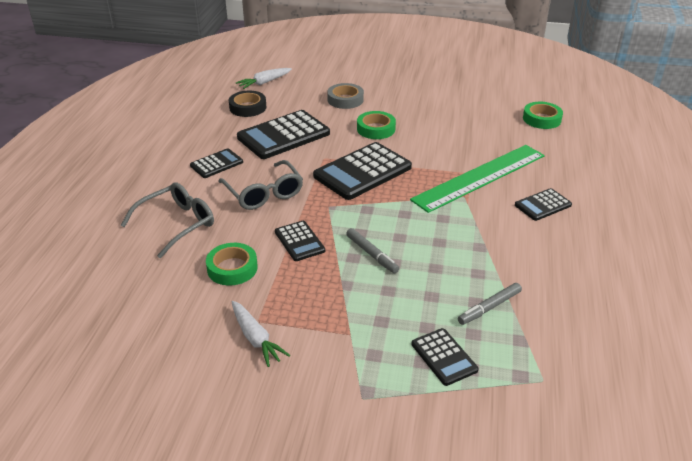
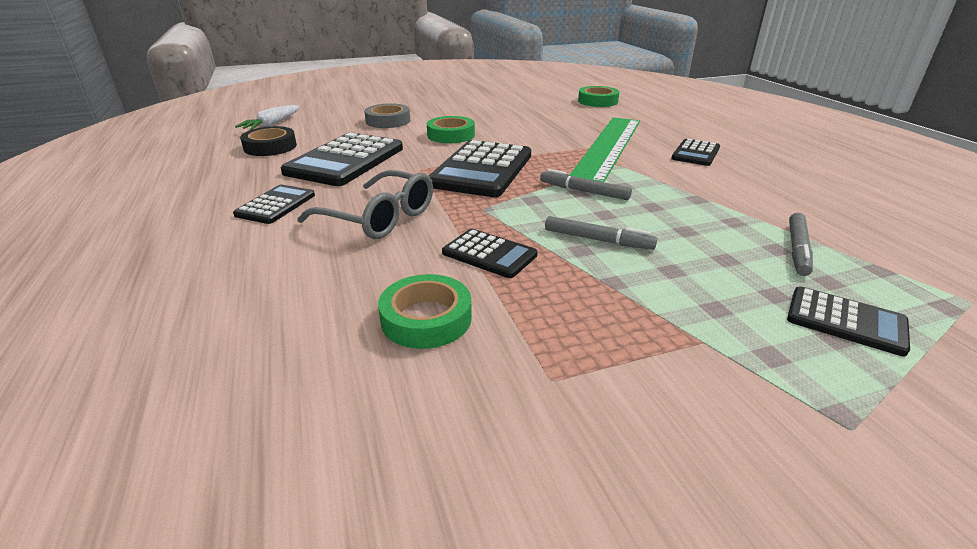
camera: 30 degrees left, 5 degrees down
(177, 224) = (271, 289): grey glasses -> none
(256, 338) = (582, 410): white carrot -> none
(409, 214) = (584, 191): none -> grey marker

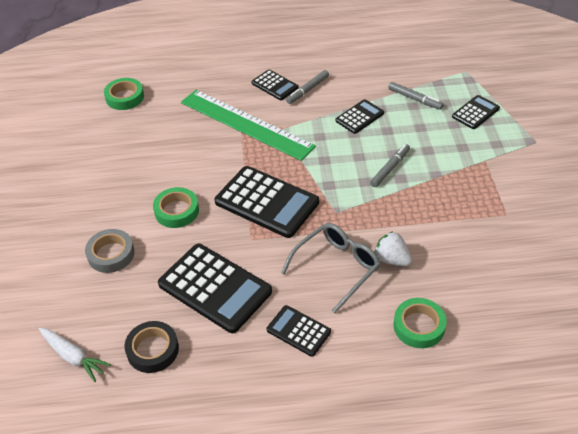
camera: 75 degrees left, 15 degrees up
(399, 255) = (391, 259): none -> white strawberry
(426, 318) = (458, 252): green tape -> green tape (419, 326)
(489, 254) = (397, 218): black calculator -> black calculator (359, 117)
(584, 191) = (322, 157): grey marker -> grey marker (308, 90)

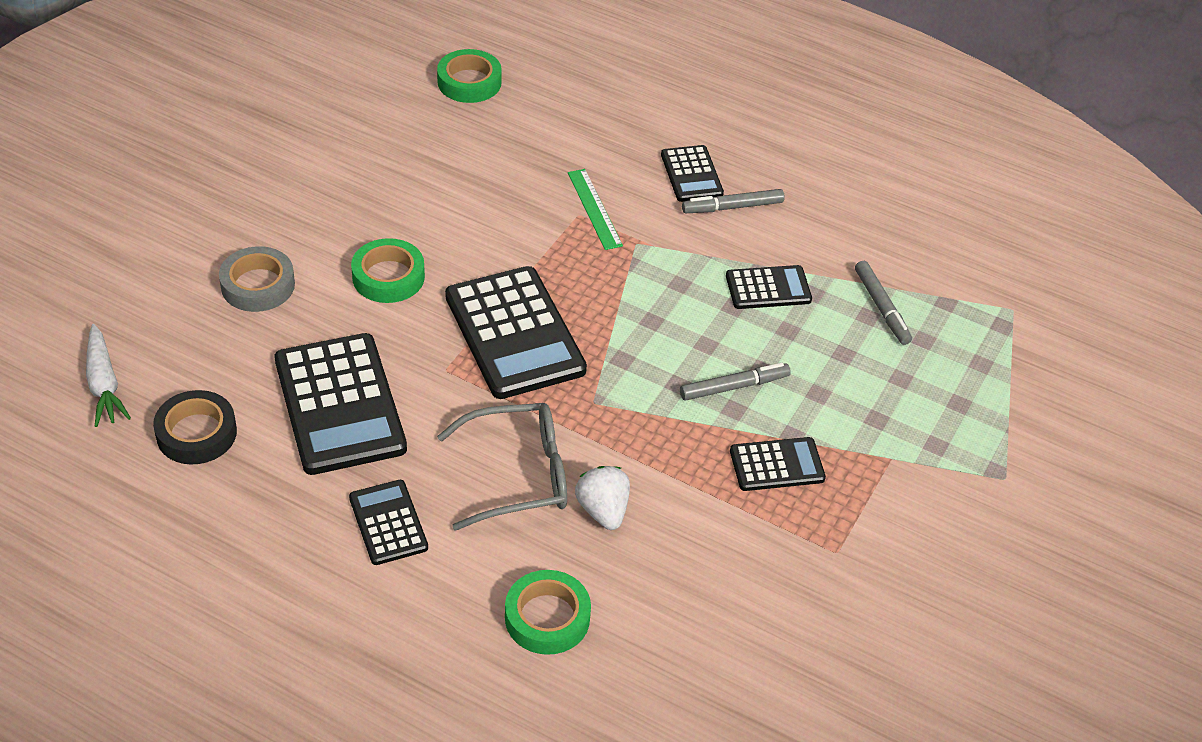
camera: 30 degrees right, 0 degrees up
(246, 124) = (594, 209): green ruler -> green ruler, size x0.45
(475, 112) = (956, 381): black calculator -> black calculator (777, 465)

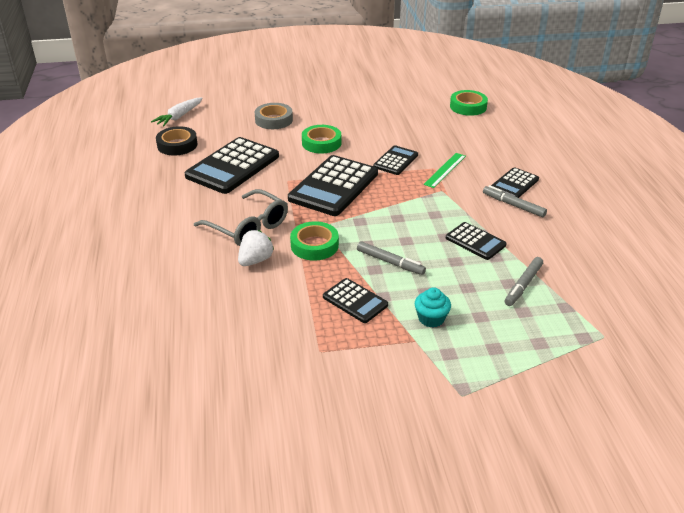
camera: 55 degrees right, 10 degrees down
(388, 523) = (180, 208): black calculator -> black calculator (396, 161)
(547, 617) = (170, 275): green tape -> green tape (314, 245)
(868, 420) = (431, 318): none -> turquoise cupcake

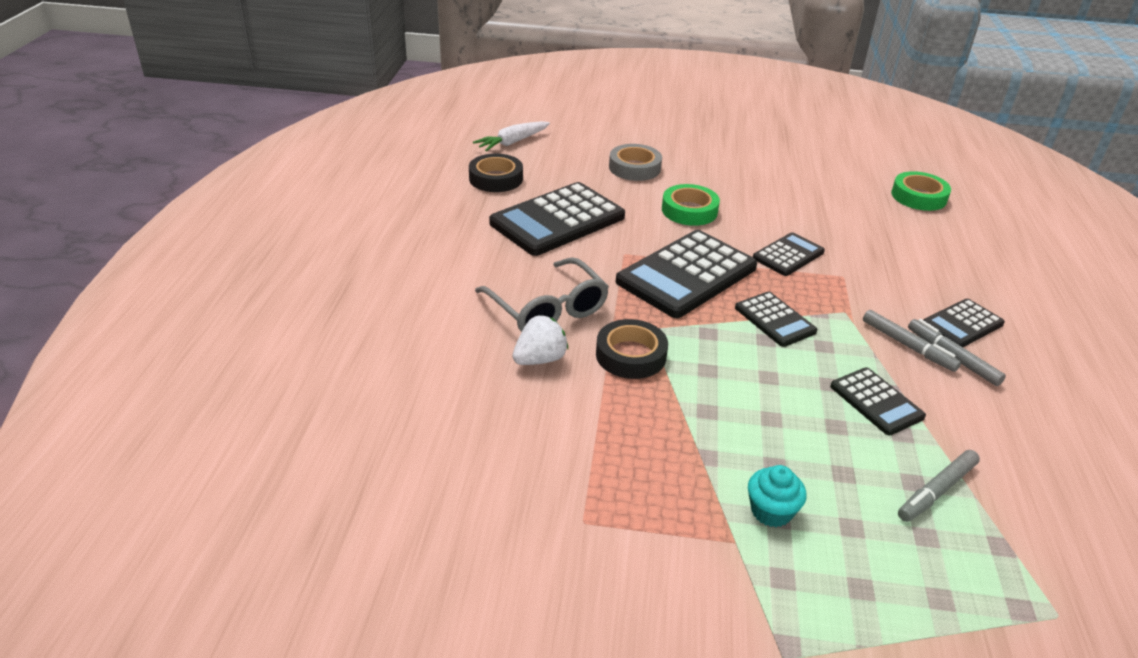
camera: 15 degrees right, 0 degrees up
(314, 245) = (631, 355): green tape -> black tape
(355, 301) = (662, 454): black calculator -> black calculator (774, 320)
(390, 262) = (734, 405): grey marker -> grey marker (908, 346)
(445, 170) = (858, 282): green ruler -> none

